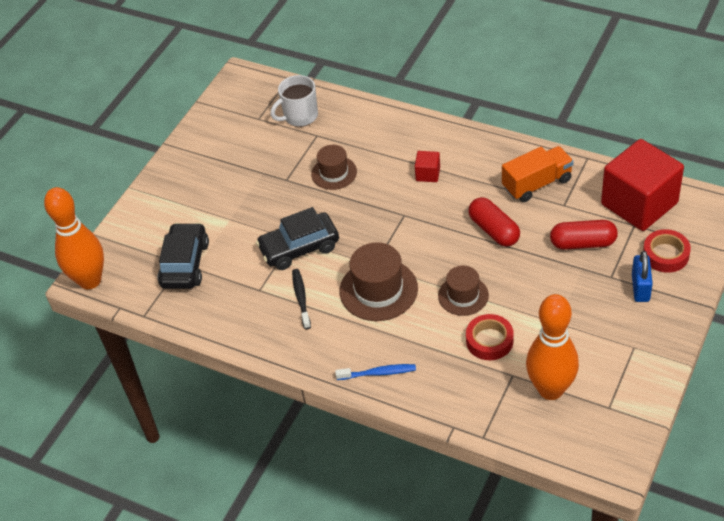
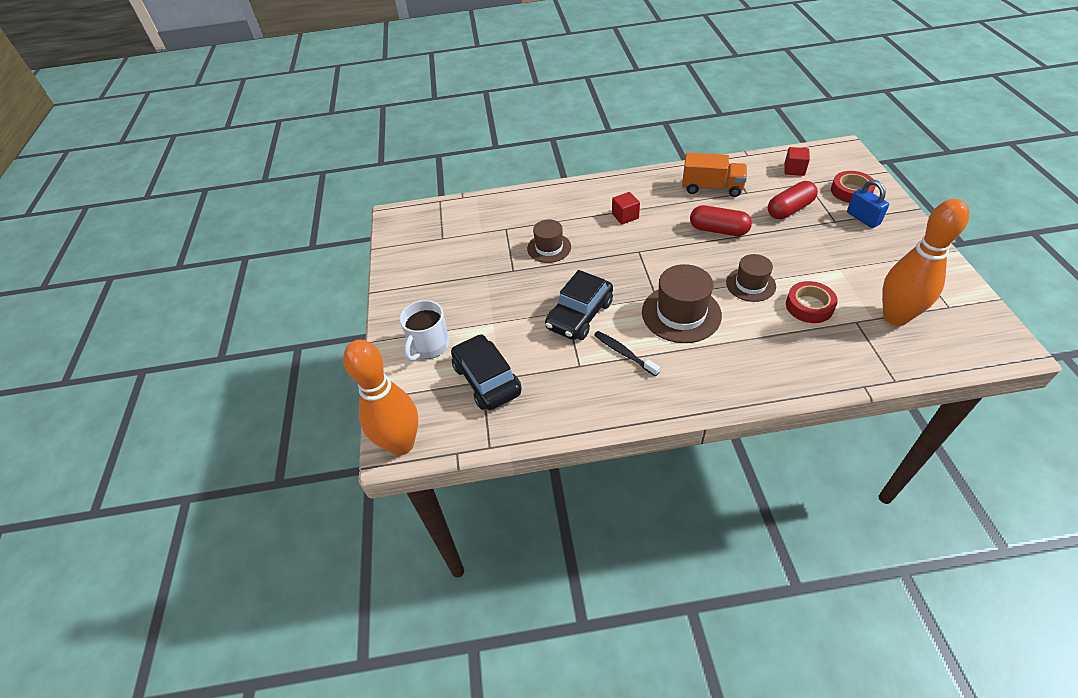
camera: 35 degrees left, 0 degrees up
(300, 116) = (477, 222): white mug -> white mug (429, 346)
(378, 373) = (756, 378): blue toothbrush -> none
(537, 184) = (712, 188): orange truck -> orange truck turned 75 degrees clockwise
(639, 204) = (794, 169): red cube -> red cube, size x0.42

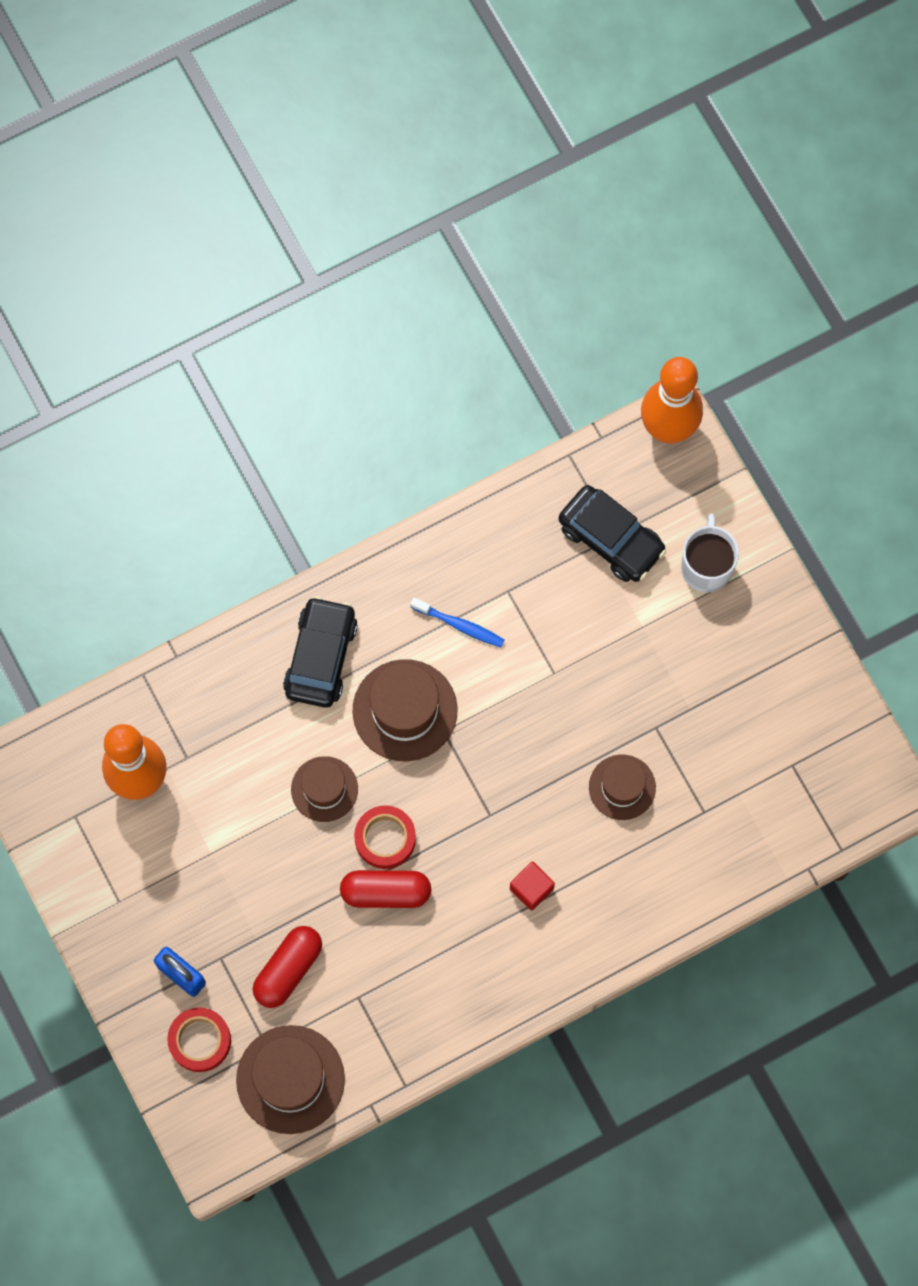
camera: 155 degrees right, 25 degrees up
(579, 315) = (534, 671): black car -> black car (321, 657)
(624, 353) = (460, 625): black toothbrush -> blue toothbrush
(712, 188) = (413, 995): orange truck -> none
(794, 169) = (290, 1079): red cube -> brown hat
(809, 306) = (245, 769): red tape -> red tape (385, 838)

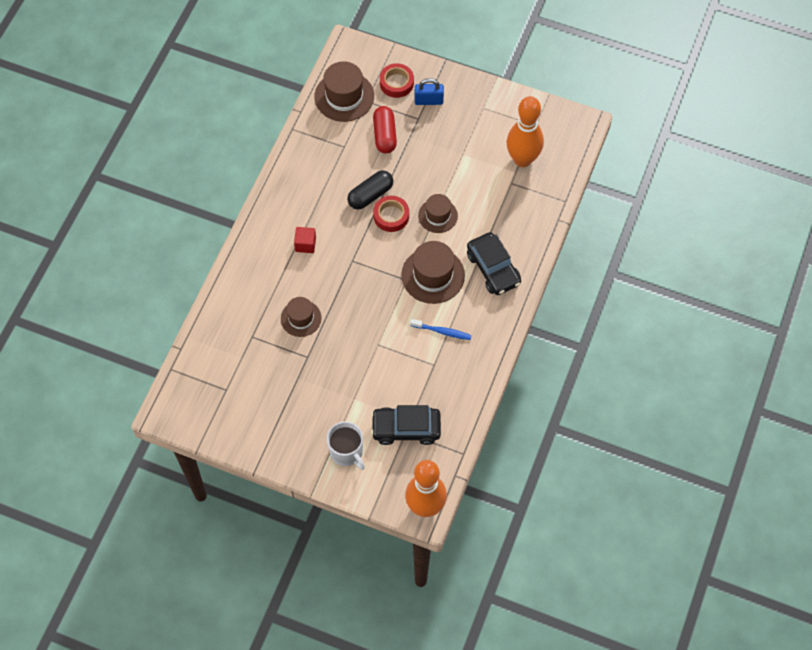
camera: 140 degrees right, 10 degrees down
(386, 892) = (370, 195): red capsule -> black capsule
(460, 625) = (442, 331): blue toothbrush -> blue toothbrush turned 150 degrees counterclockwise

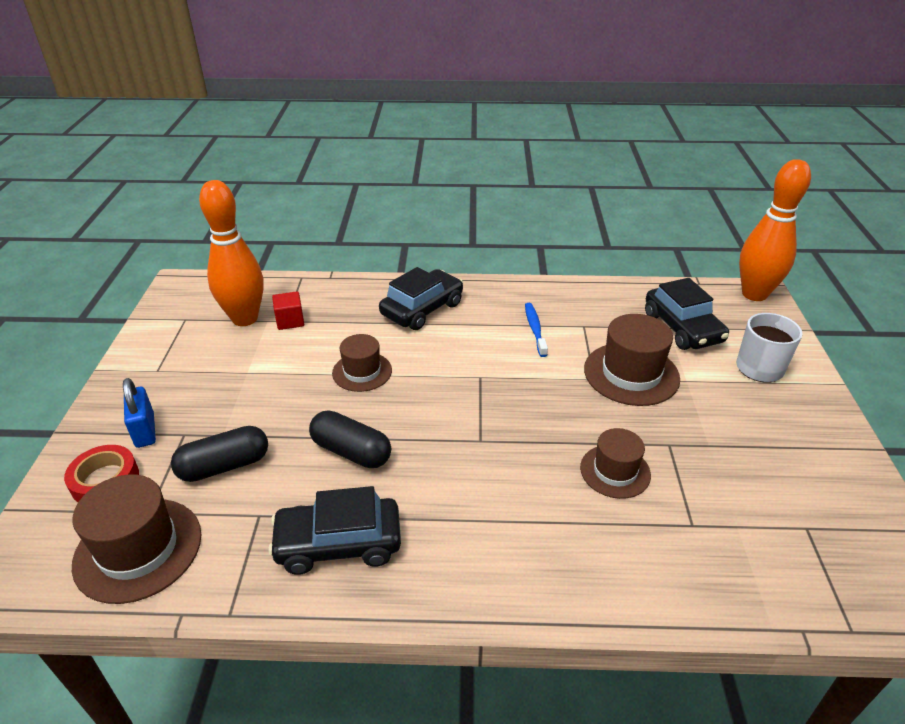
camera: 110 degrees left, 25 degrees down
(305, 244) = (481, 507): red cube -> red cube (290, 321)
(311, 177) = (338, 543): none -> black car
(385, 135) = (224, 466): red capsule -> black capsule
(391, 216) = (381, 418): red tape -> none
(433, 275) = (459, 355): brown hat -> brown hat (631, 374)

